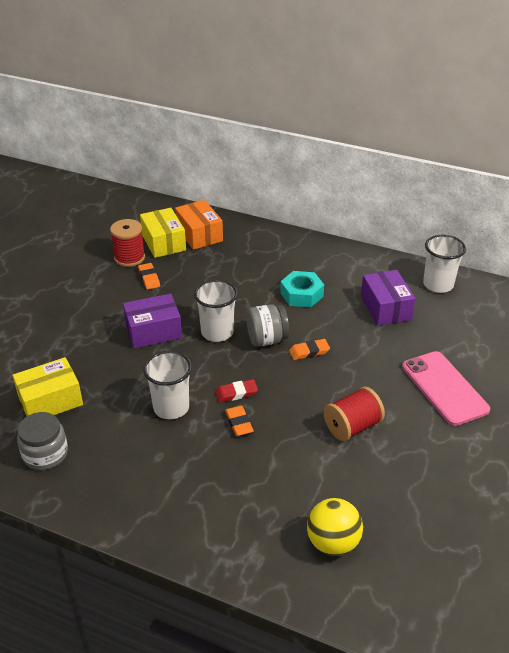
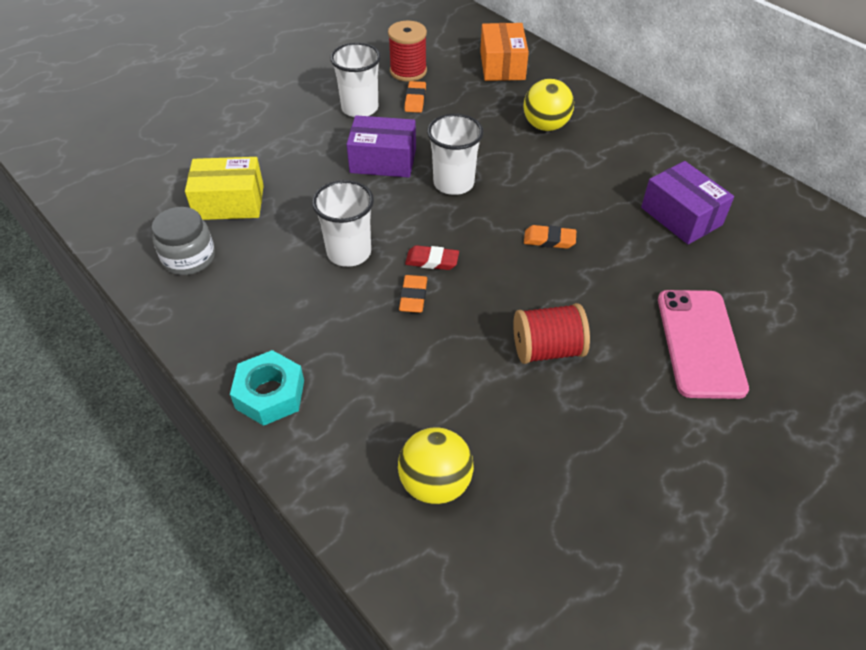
camera: 25 degrees right, 10 degrees up
(163, 242) = (456, 64): yellow box -> none
(258, 271) = (545, 126): none -> yellow ball
(267, 339) = (507, 209): grey jar -> none
(301, 294) = (582, 168): turquoise nut -> turquoise nut (270, 394)
(385, 308) = (681, 216): purple box -> purple box turned 45 degrees counterclockwise
(438, 285) = (772, 207): white cup -> white cup (360, 108)

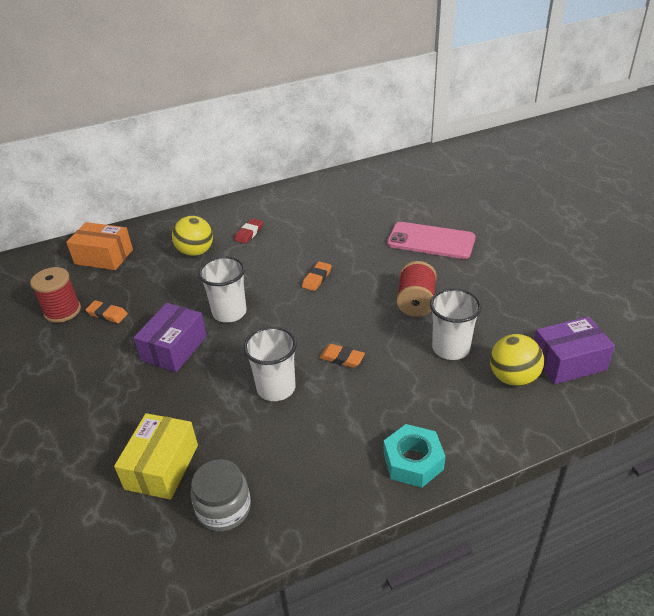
camera: 70 degrees left, 10 degrees down
(360, 108) = (90, 351): white cup -> white cup (450, 348)
(432, 261) = (309, 341): red eraser -> red eraser (249, 233)
(681, 216) = (324, 219): purple box -> purple box (568, 362)

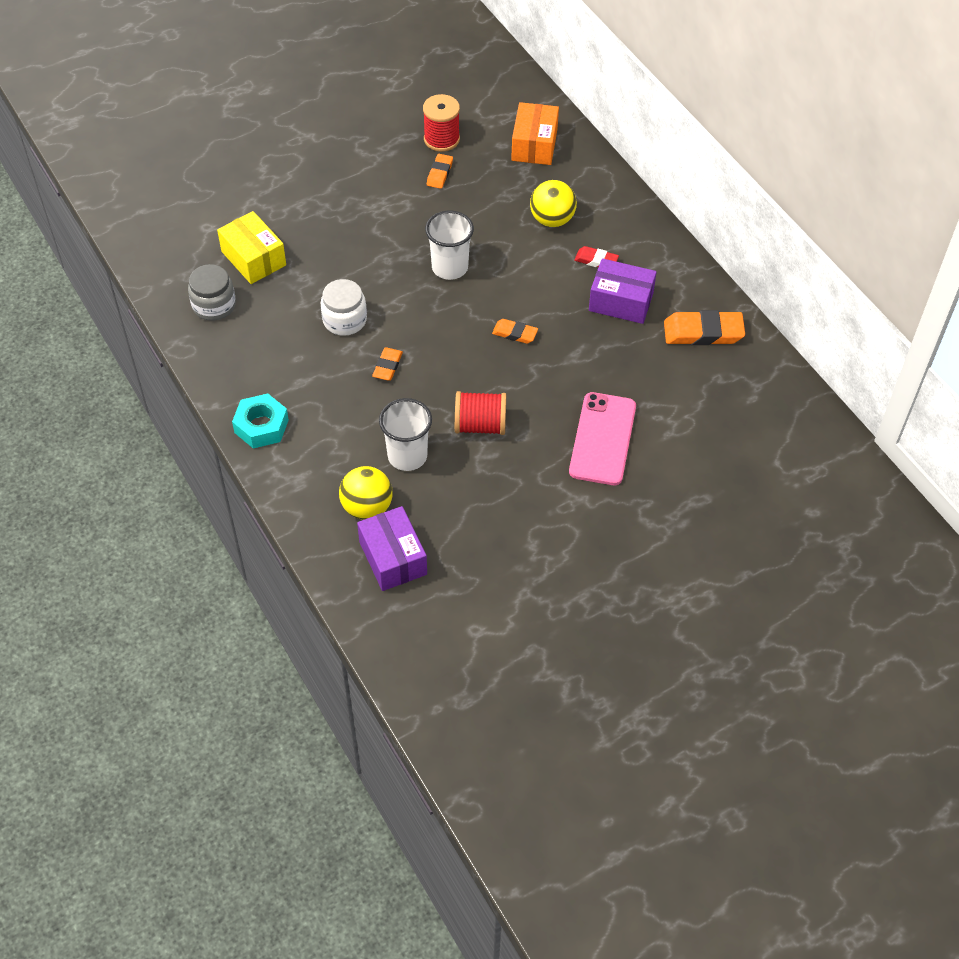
camera: 80 degrees right, 15 degrees up
(162, 467) = (253, 258): yellow box -> yellow box turned 45 degrees clockwise
(174, 348) = (394, 235): purple box -> purple box (621, 302)
(276, 388) = (344, 320): white cup -> white jar
(333, 192) = (703, 332): none -> orange eraser

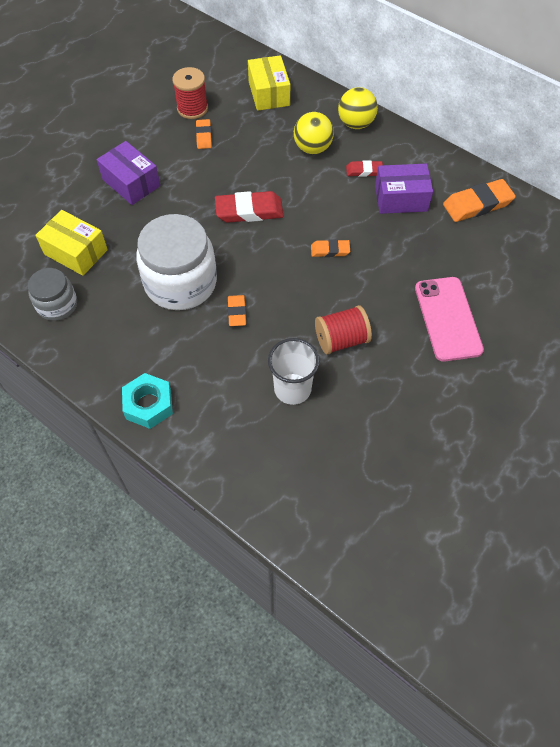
camera: 20 degrees left, 5 degrees up
(344, 320) = (180, 282): white jar -> white jar, size x1.80
(367, 507) = (279, 450): yellow ball -> yellow ball (356, 124)
(393, 558) = (325, 492): purple box -> purple box (131, 183)
(450, 267) = (249, 211): white cup -> red eraser
(534, 145) = (269, 93): orange box -> yellow box

